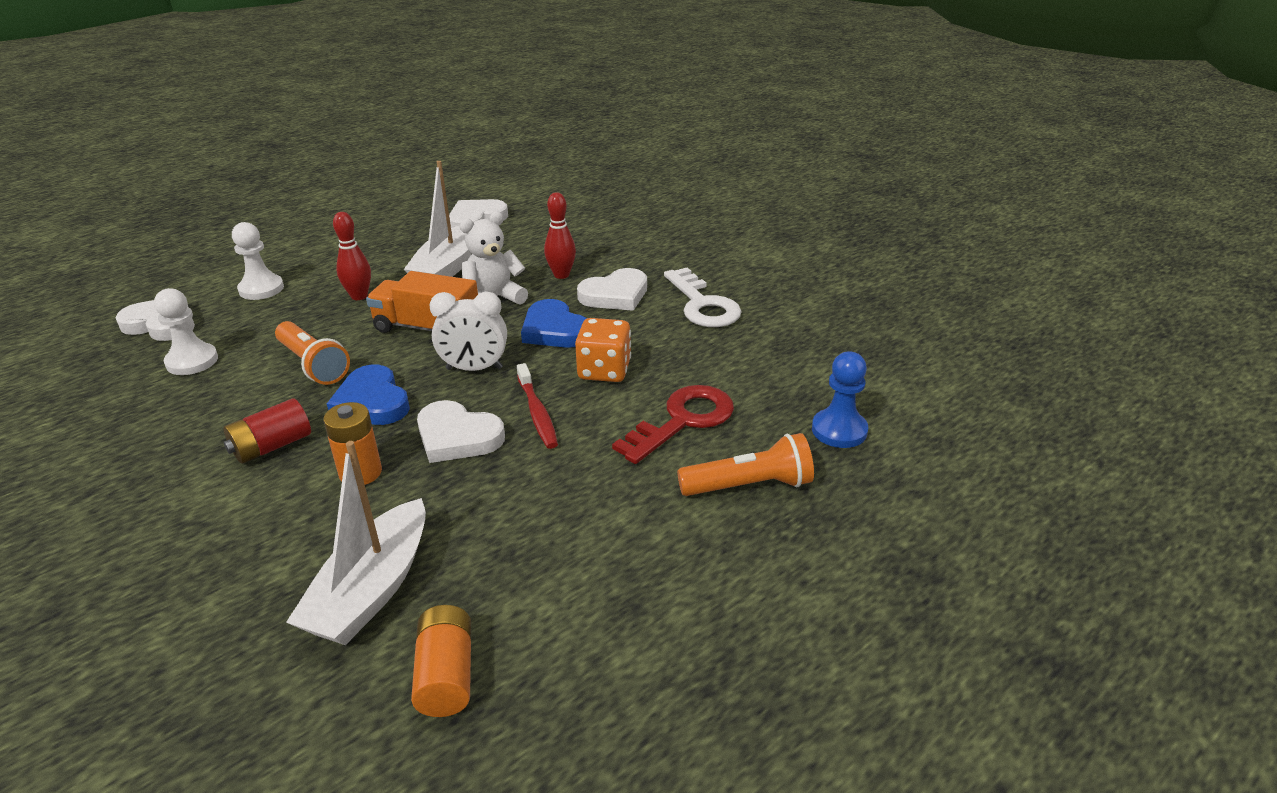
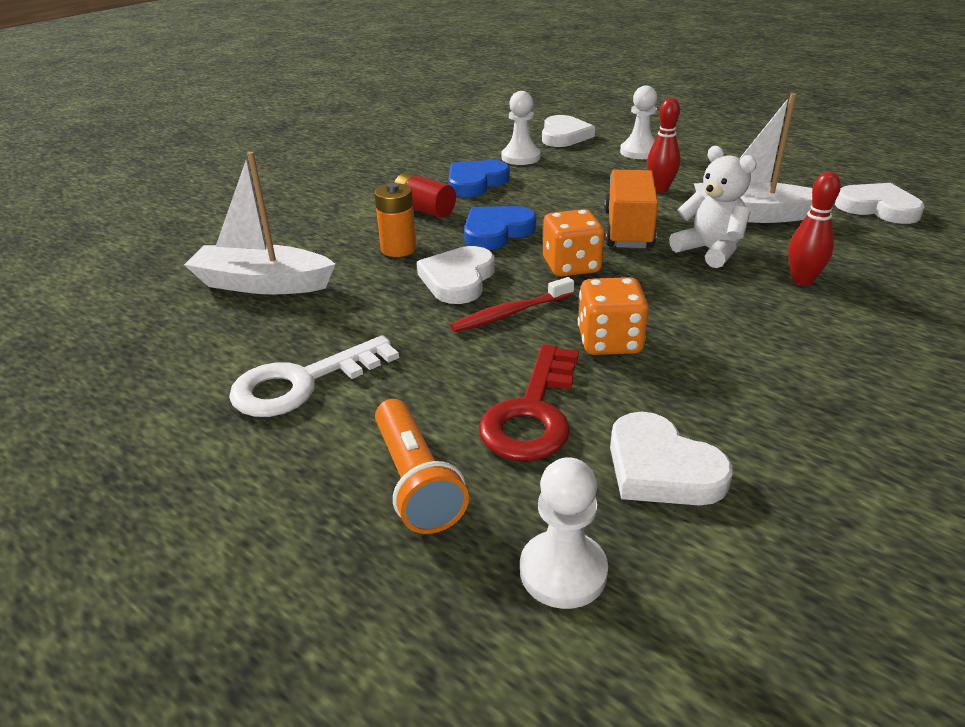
camera: 80 degrees right, 0 degrees up
(313, 365) = (538, 197): orange flashlight -> none
(446, 675) = (168, 333): orange battery -> none
(474, 368) = (571, 266): white clock -> orange dice
(554, 330) = (674, 296): blue heart -> blue heart (476, 182)
(615, 295) = (788, 324): white heart -> white heart (661, 468)
(683, 420) = (532, 413): red key -> red key turned 75 degrees clockwise
(703, 305) = (826, 400): white key -> white key (302, 383)
(839, 430) = (563, 571): blue pawn -> white pawn

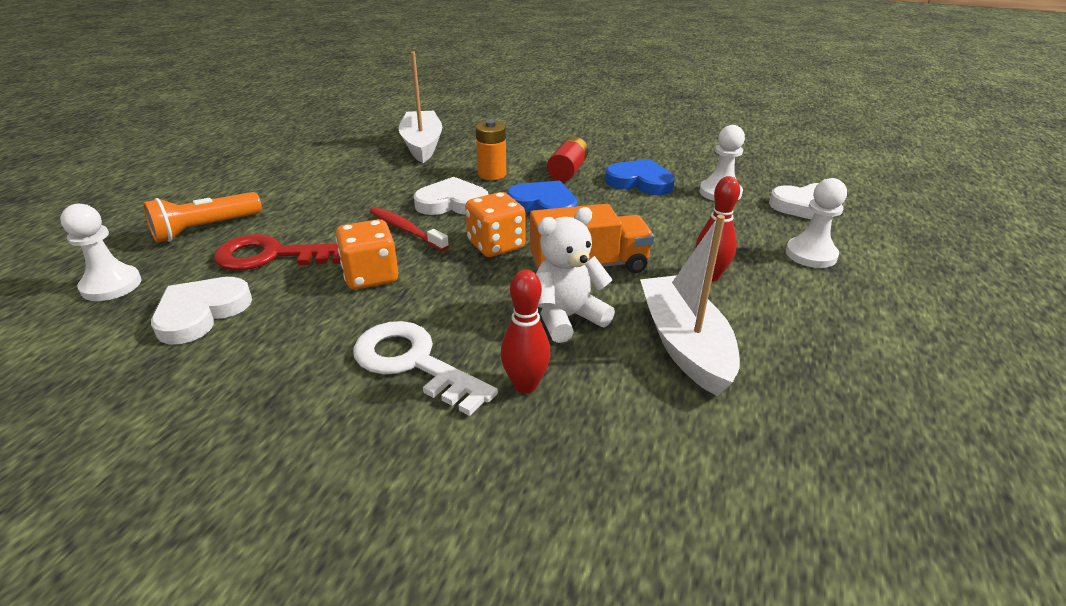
camera: 70 degrees right, 0 degrees up
(302, 383) = (307, 179): white key -> white key (413, 362)
(710, 251) = (567, 318): white teddy bear -> white teddy bear turned 150 degrees counterclockwise
(878, 208) = (805, 467): white heart -> none

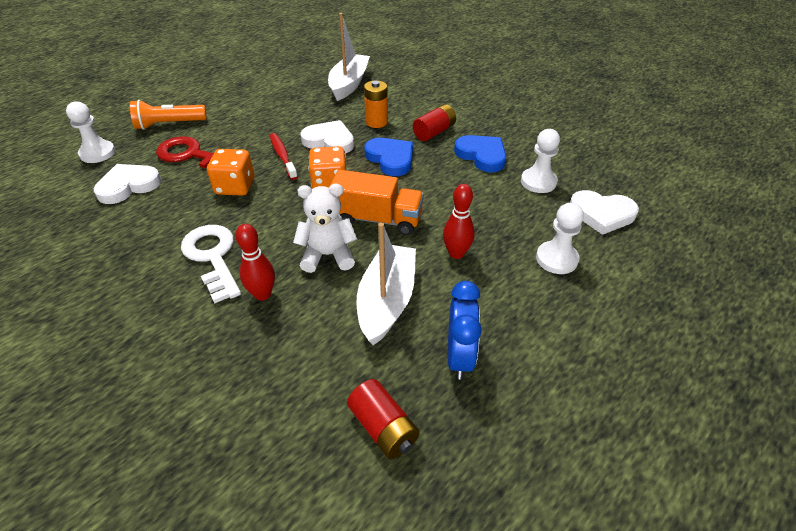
camera: 25 degrees right, 10 degrees up
(820, 375) = (459, 356): none -> blue clock
(822, 481) = (383, 428): none -> red battery

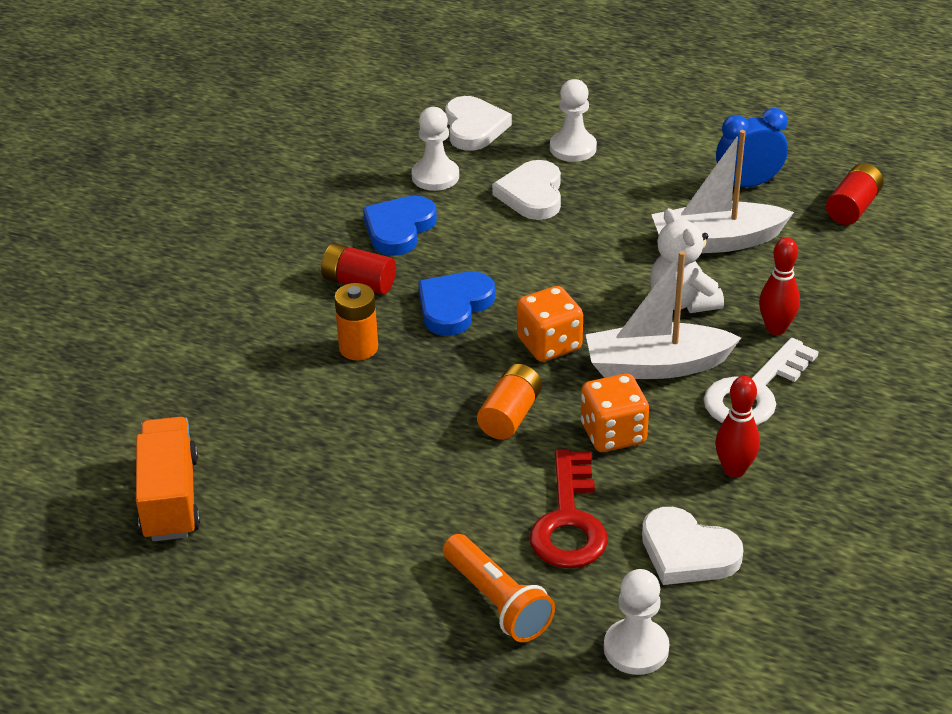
camera: 110 degrees left, 5 degrees down
(283, 156) = (510, 415): red toothbrush -> orange battery
(329, 141) = (441, 381): white heart -> white heart (532, 195)
(349, 84) = (238, 419): white boat -> white boat (656, 366)
(377, 219) = (593, 282): orange truck -> orange truck (170, 498)
(456, 253) = (611, 212): red bowling pin -> red bowling pin (734, 470)

